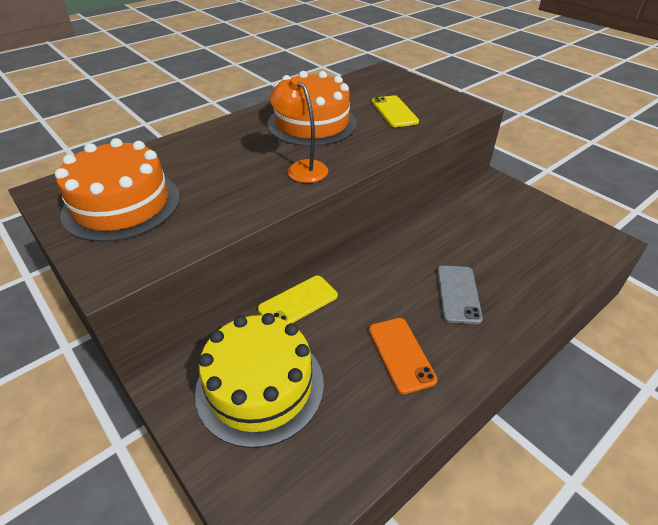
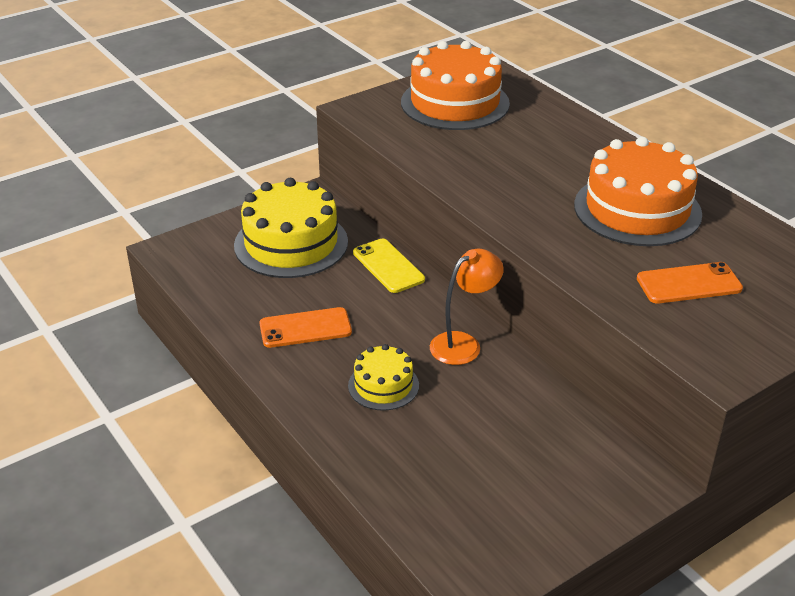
camera: 95 degrees right, 5 degrees down
(301, 168) = (521, 199): orange lamp -> orange lamp (463, 344)
(394, 112) = (689, 284): yellow phone -> orange phone
(458, 294) = (383, 385): grey phone -> yellow cake

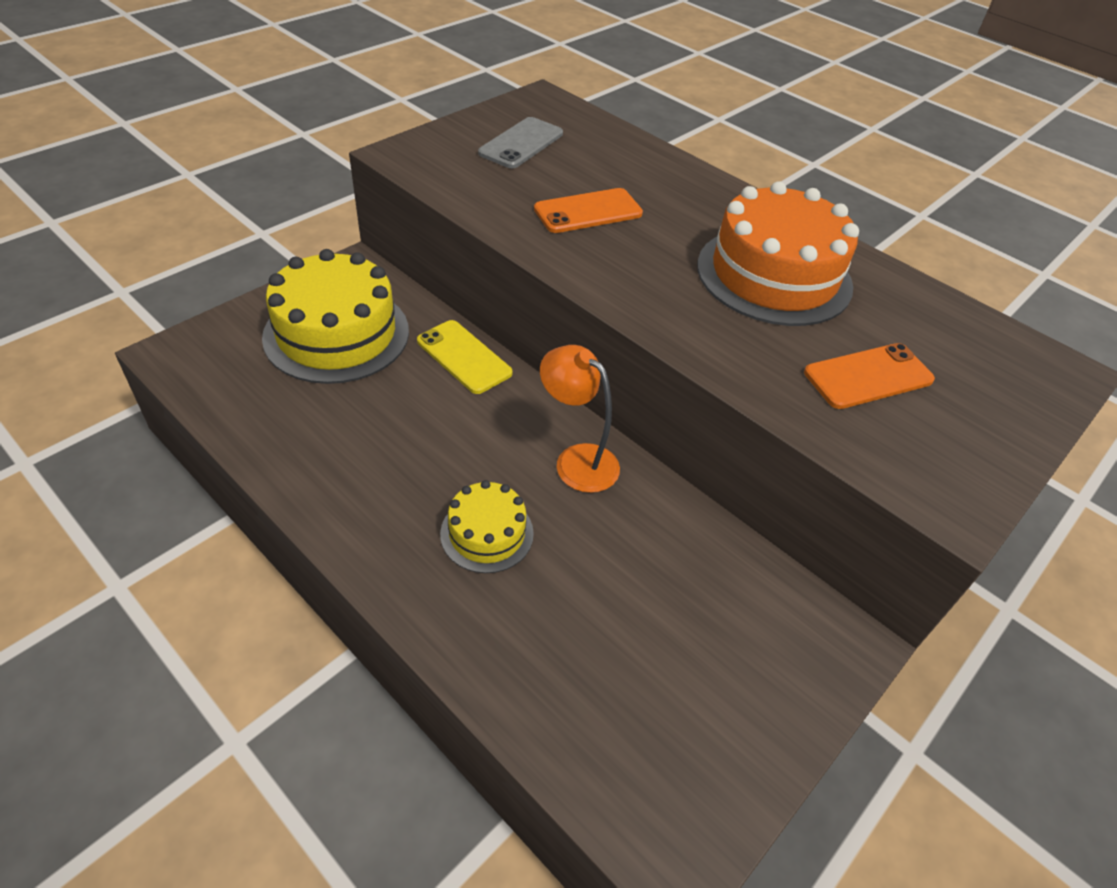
camera: 15 degrees left, 10 degrees up
(305, 328) = (371, 456): orange phone -> orange phone (588, 211)
(455, 103) = (521, 143): orange cake -> grey phone
(463, 344) = (576, 460): orange lamp -> orange lamp turned 90 degrees counterclockwise

